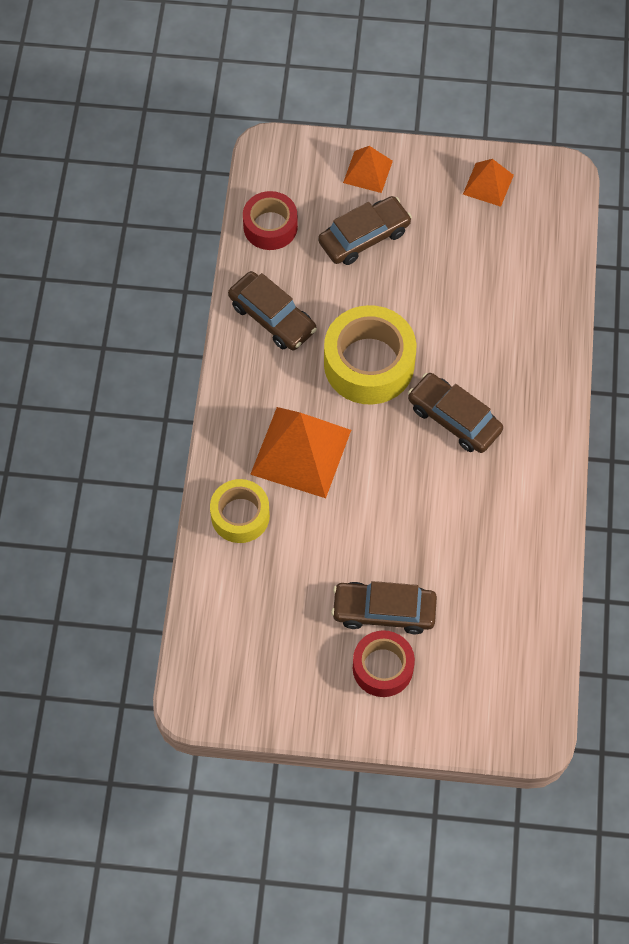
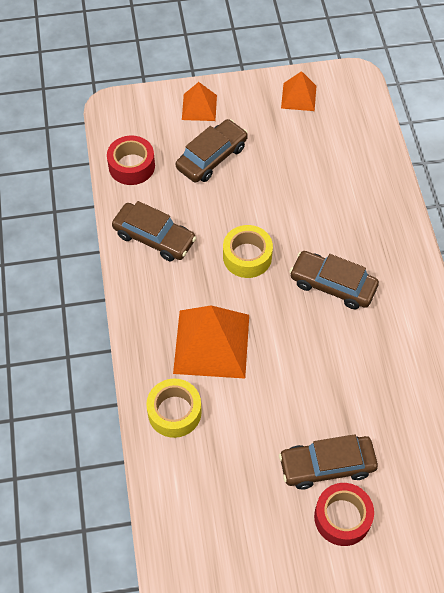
camera: 15 degrees left, 5 degrees down
(369, 364) = (247, 256): yellow tape -> yellow tape, size x0.62

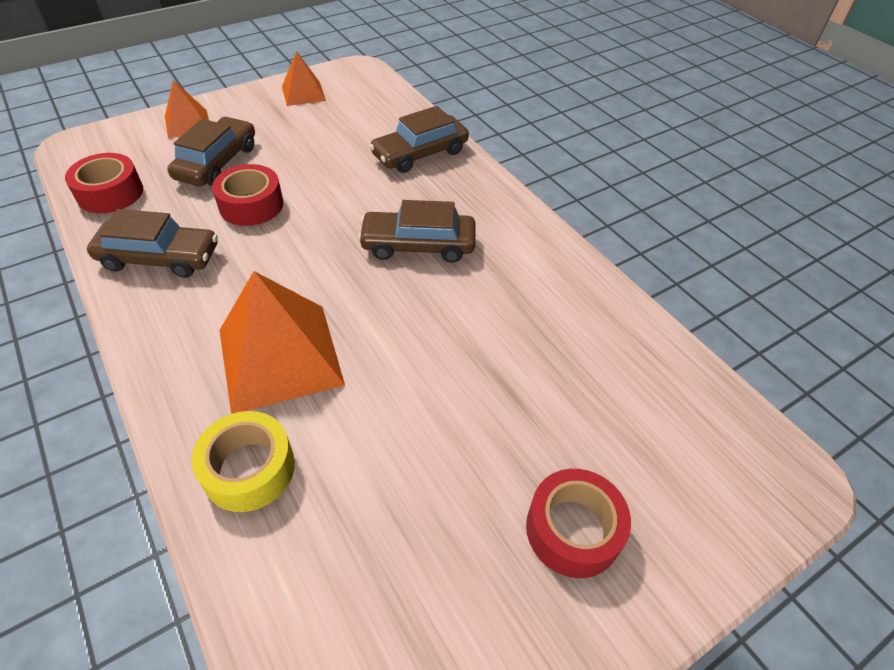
camera: 25 degrees left, 10 degrees down
(226, 208) = (251, 205): none -> red tape
(247, 256) = (296, 245): yellow tape -> none
(327, 465) = (513, 461): brown car -> brown car (420, 153)

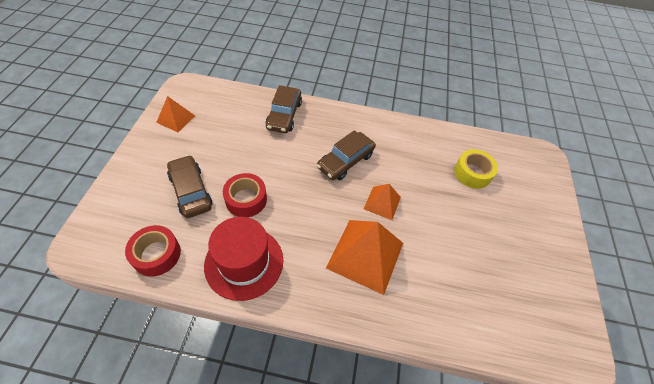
camera: 50 degrees left, 5 degrees up
(160, 258) = (244, 262): brown car -> red hat
(187, 123) = (134, 181): orange pyramid -> orange pyramid (382, 203)
(249, 469) = (420, 306): yellow tape -> yellow tape (472, 173)
(573, 530) = (523, 224): red tape -> none

